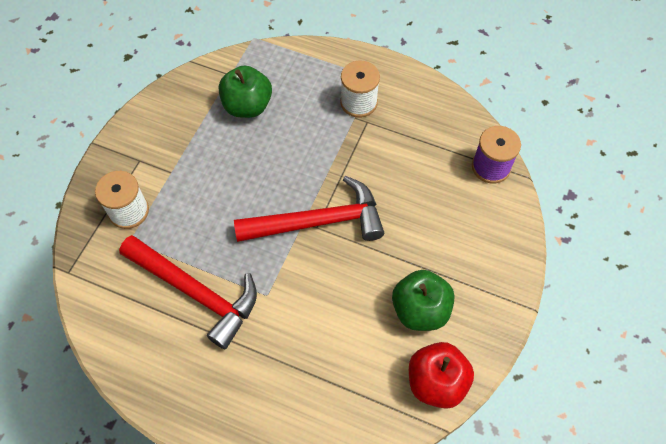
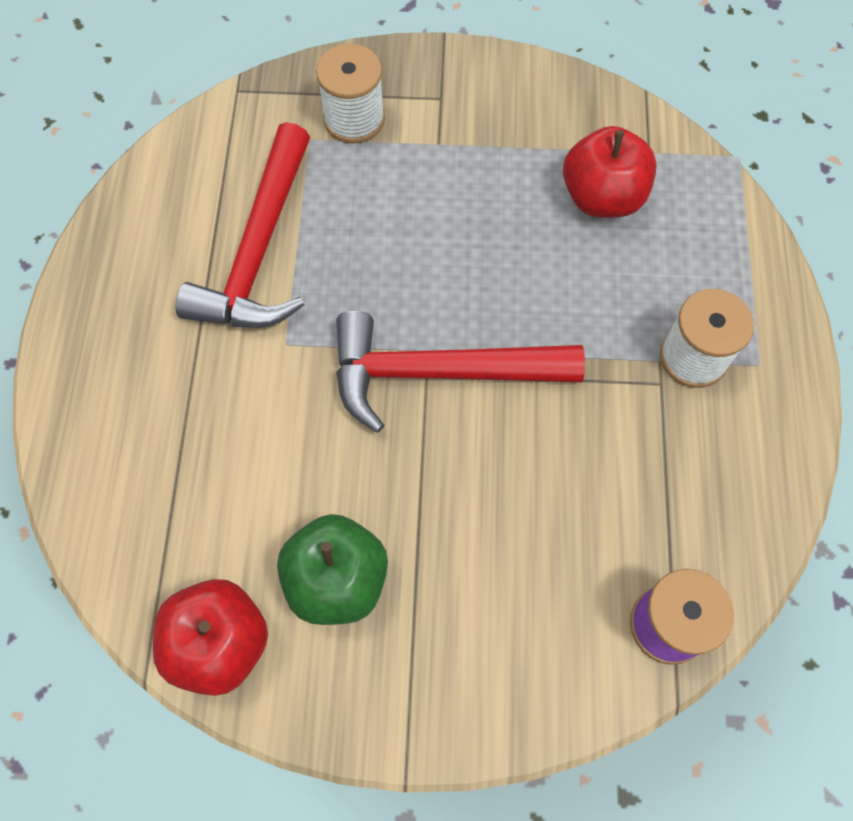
camera: 70 degrees right, 5 degrees up
(247, 106) = (602, 197): green apple -> red apple
(319, 221) = (437, 373): red hammer -> red hammer turned 120 degrees clockwise

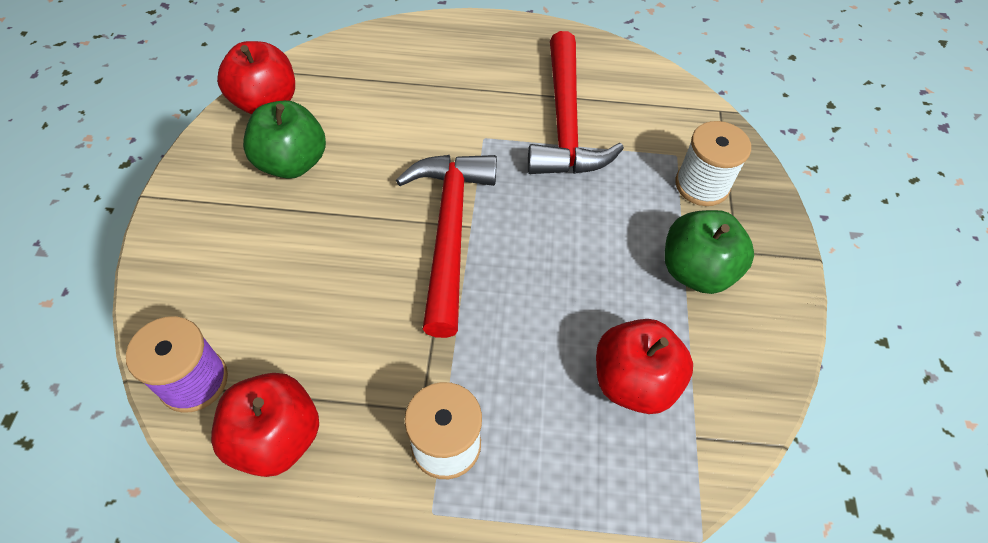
camera: 90 degrees right, 10 degrees down
(259, 251) = (565, 123): red hammer -> red hammer turned 105 degrees counterclockwise
(469, 135) = (696, 271): none -> green apple
(715, 519) = (276, 437): none -> red apple

